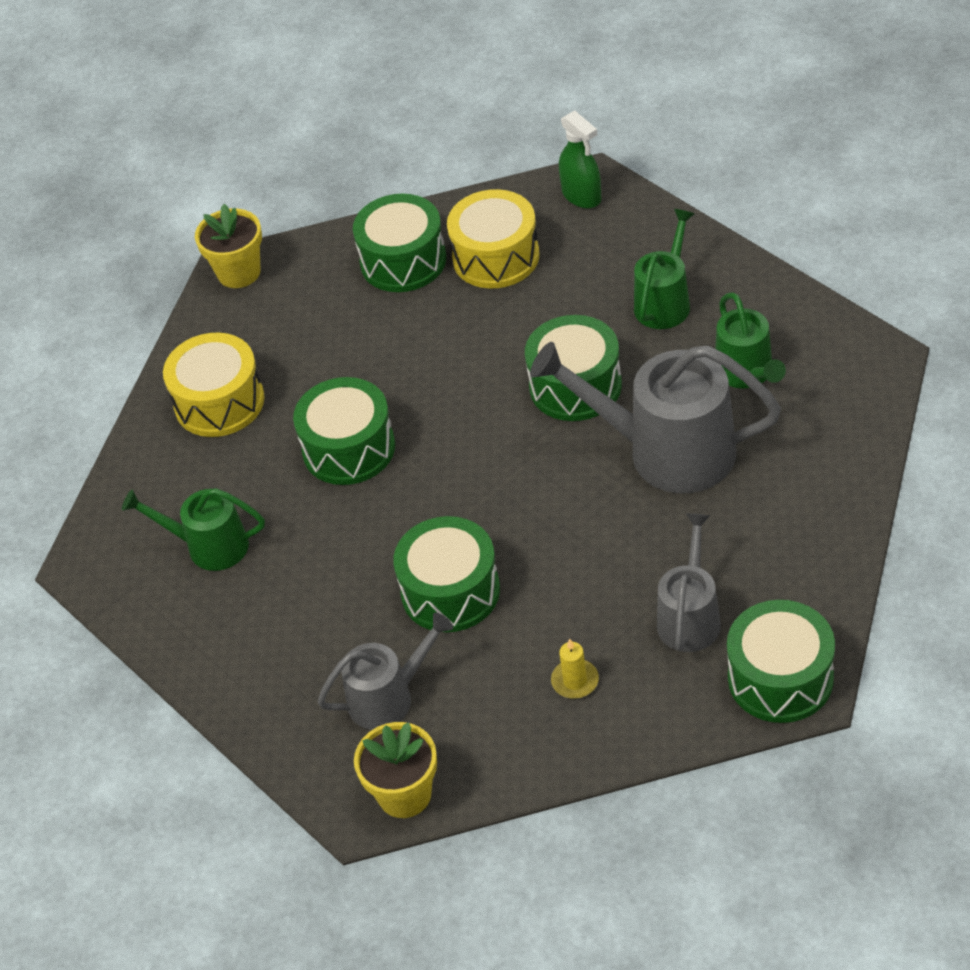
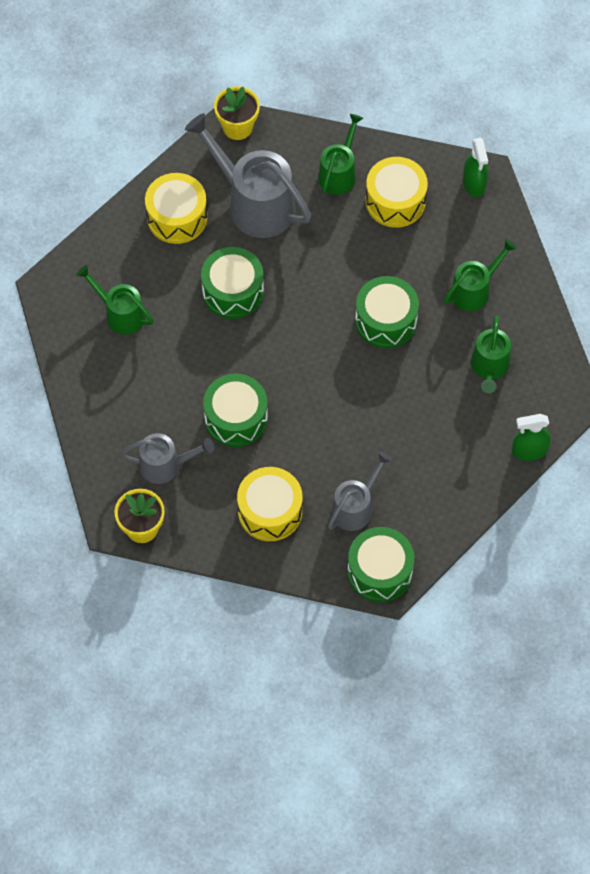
camera: 20 degrees right, 15 degrees up
(403, 261) = (339, 173): green drum -> green watering can
(575, 681) = (270, 511): yellow candle -> yellow drum
(666, 451) = (409, 394): grey watering can -> grey watering can (254, 203)
(869, 439) = (529, 451): none -> green spray bottle

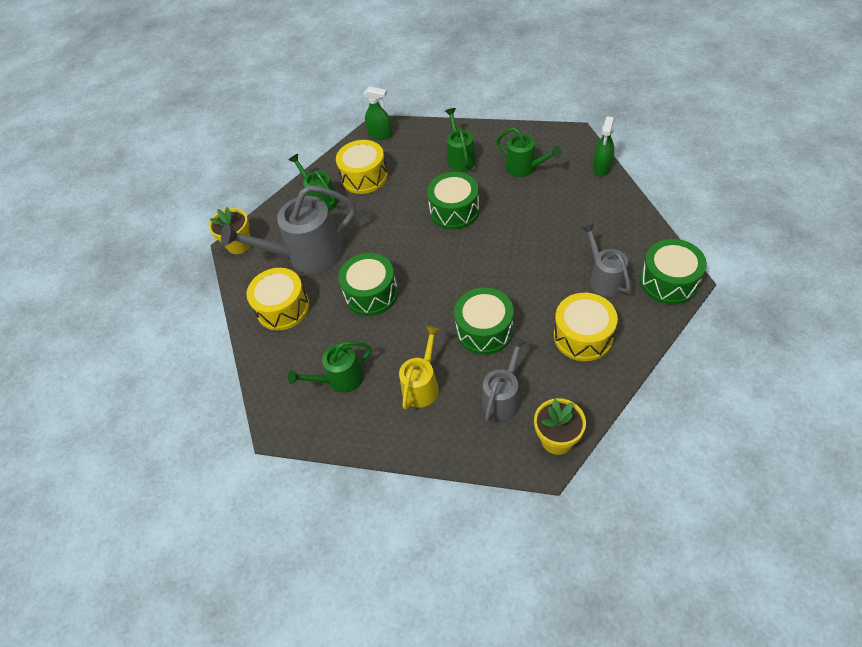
camera: 55 degrees left, 10 degrees down
(147, 389) = (422, 385): none -> yellow watering can

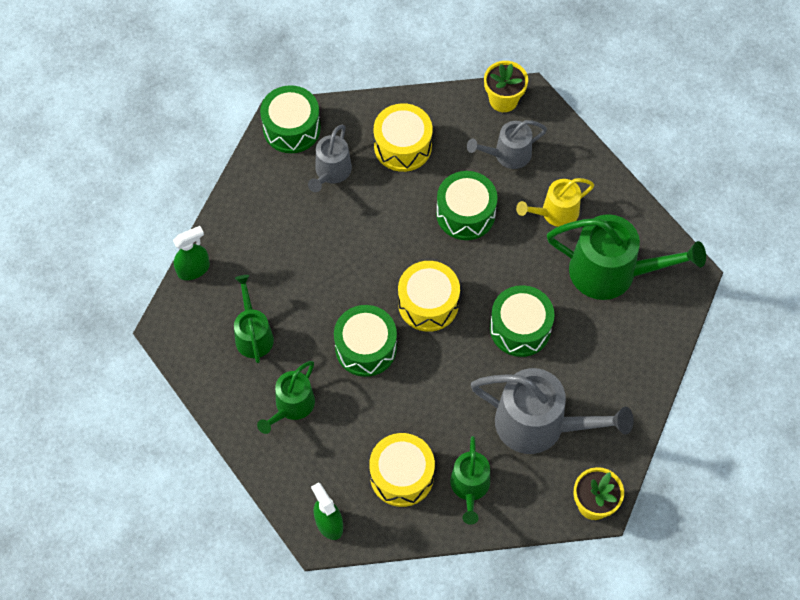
camera: 145 degrees left, 10 degrees up
(283, 308) = (607, 384): yellow drum -> yellow drum (428, 303)
(340, 379) = (612, 272): green watering can -> green watering can, size x1.74

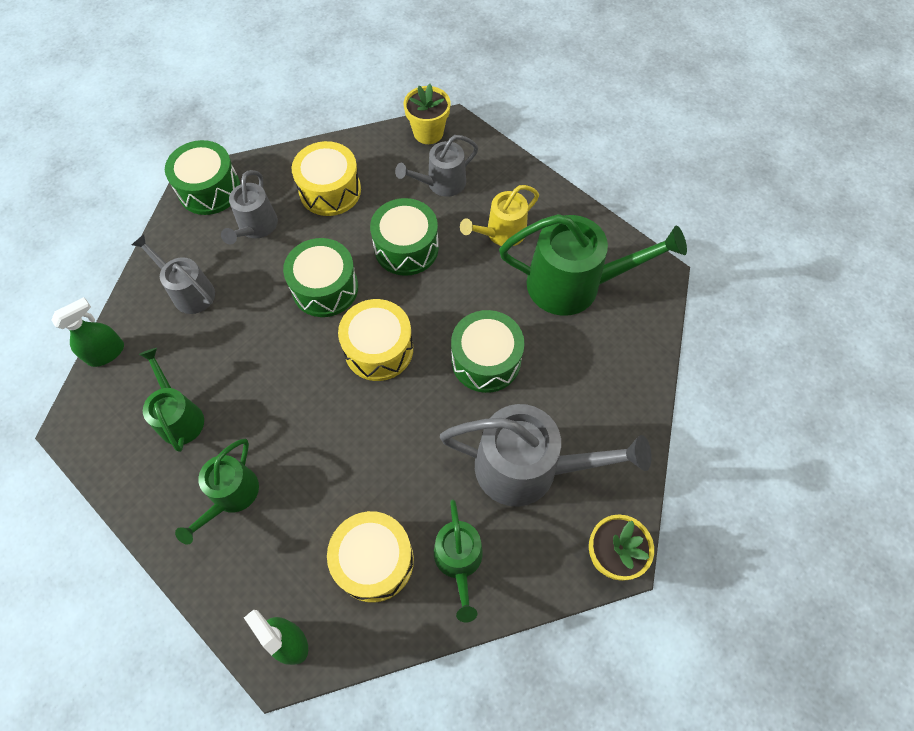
camera: 10 degrees left, 0 degrees up
(267, 225) = (189, 292): none -> grey watering can
(366, 348) = (313, 411): green drum -> green drum (325, 288)

